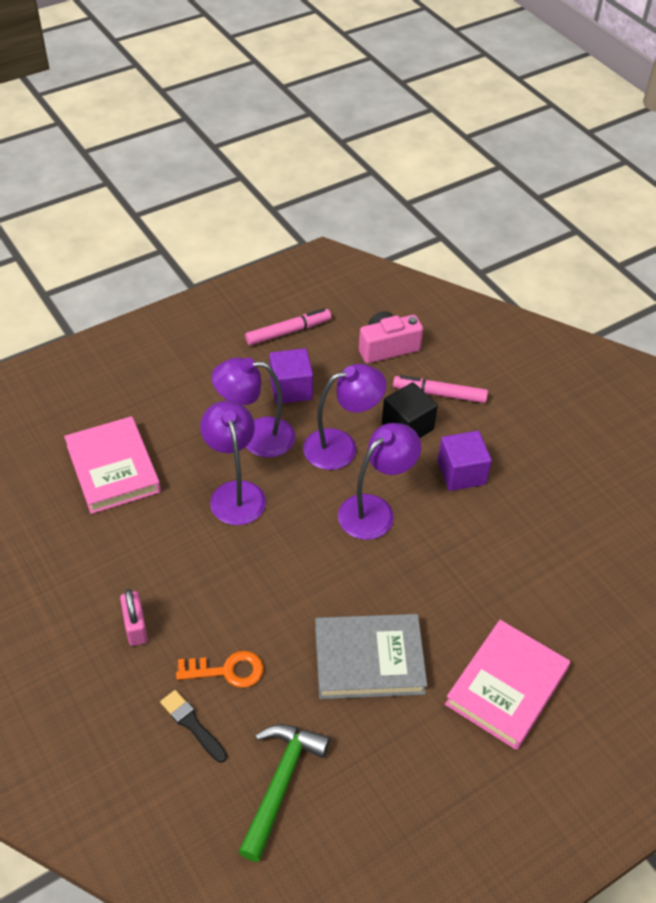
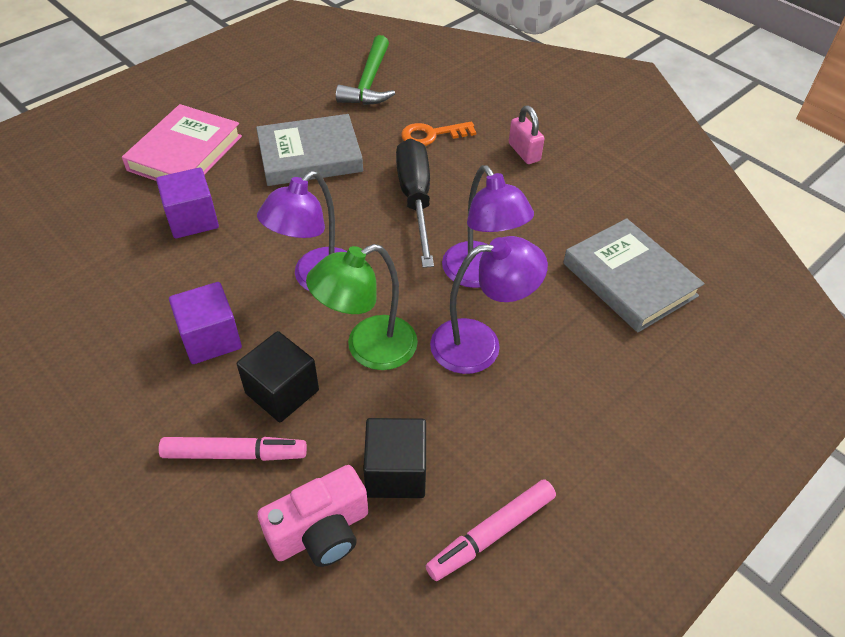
camera: 170 degrees right, 0 degrees up
(113, 469) = (629, 279): pink book -> grey book
(192, 724) = (447, 103): black brush -> none
(269, 581) = (415, 200): none -> black screwdriver
(291, 389) = (456, 423): purple cube -> purple cube (192, 219)
(337, 369) = (396, 472): none -> black cube
(341, 446) = (368, 349): purple lamp -> green lamp

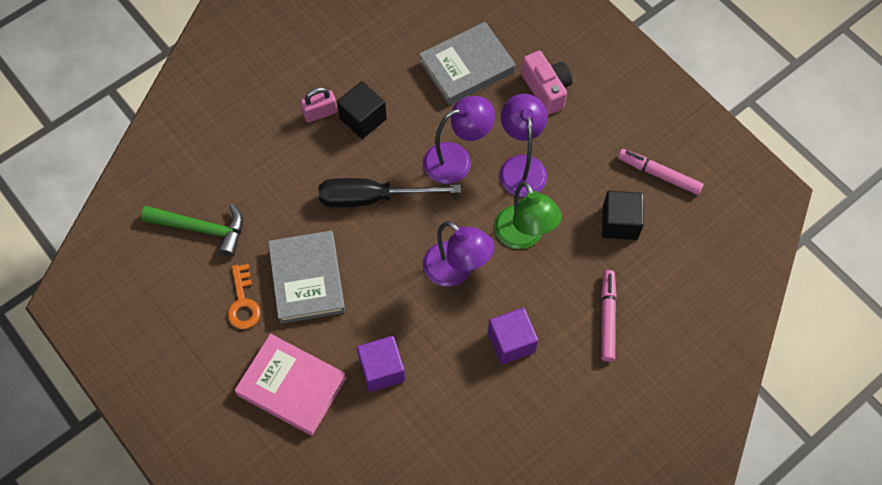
camera: 85 degrees left, 15 degrees up
(282, 392) = (559, 291): black cube -> black cube (363, 119)
(321, 532) = (659, 265): pink camera -> pink camera (546, 89)
(432, 135) = (289, 180): orange key -> orange key (243, 302)
(491, 534) = (659, 174): pink marker -> pink marker turned 150 degrees clockwise

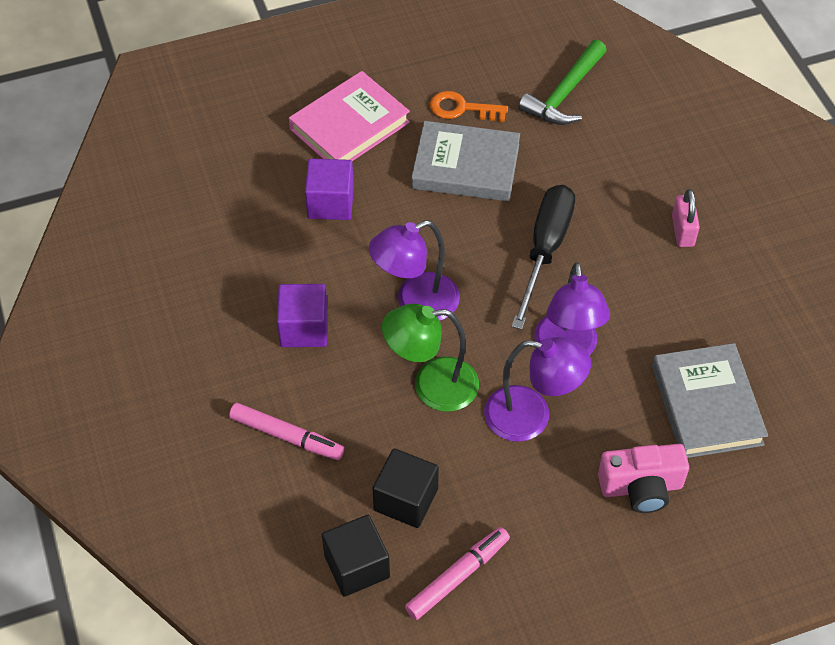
camera: 110 degrees right, 10 degrees down
(363, 119) = (660, 271): black cube -> black cube (357, 566)

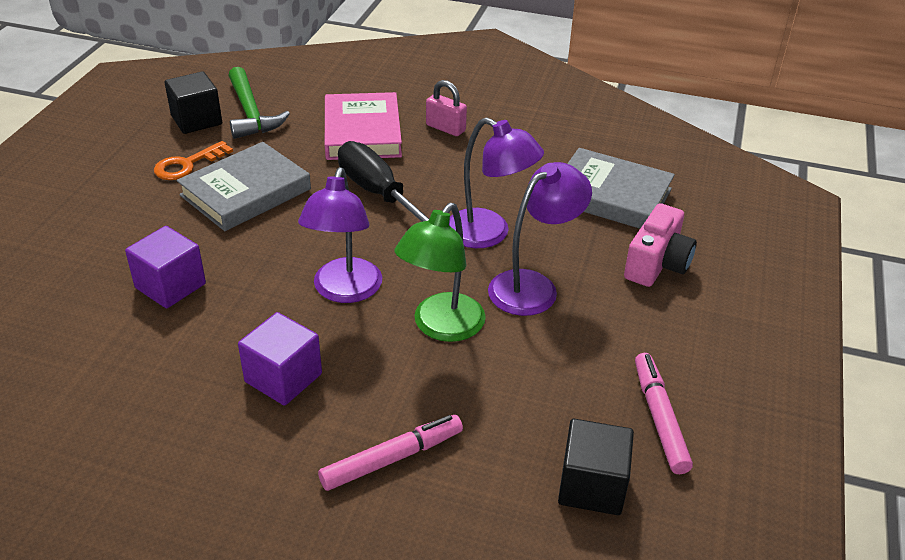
camera: 55 degrees left, 15 degrees down
(349, 126) = (108, 231): pink book -> pink book (362, 132)
(406, 499) = (546, 409): black cube -> black cube (196, 120)

